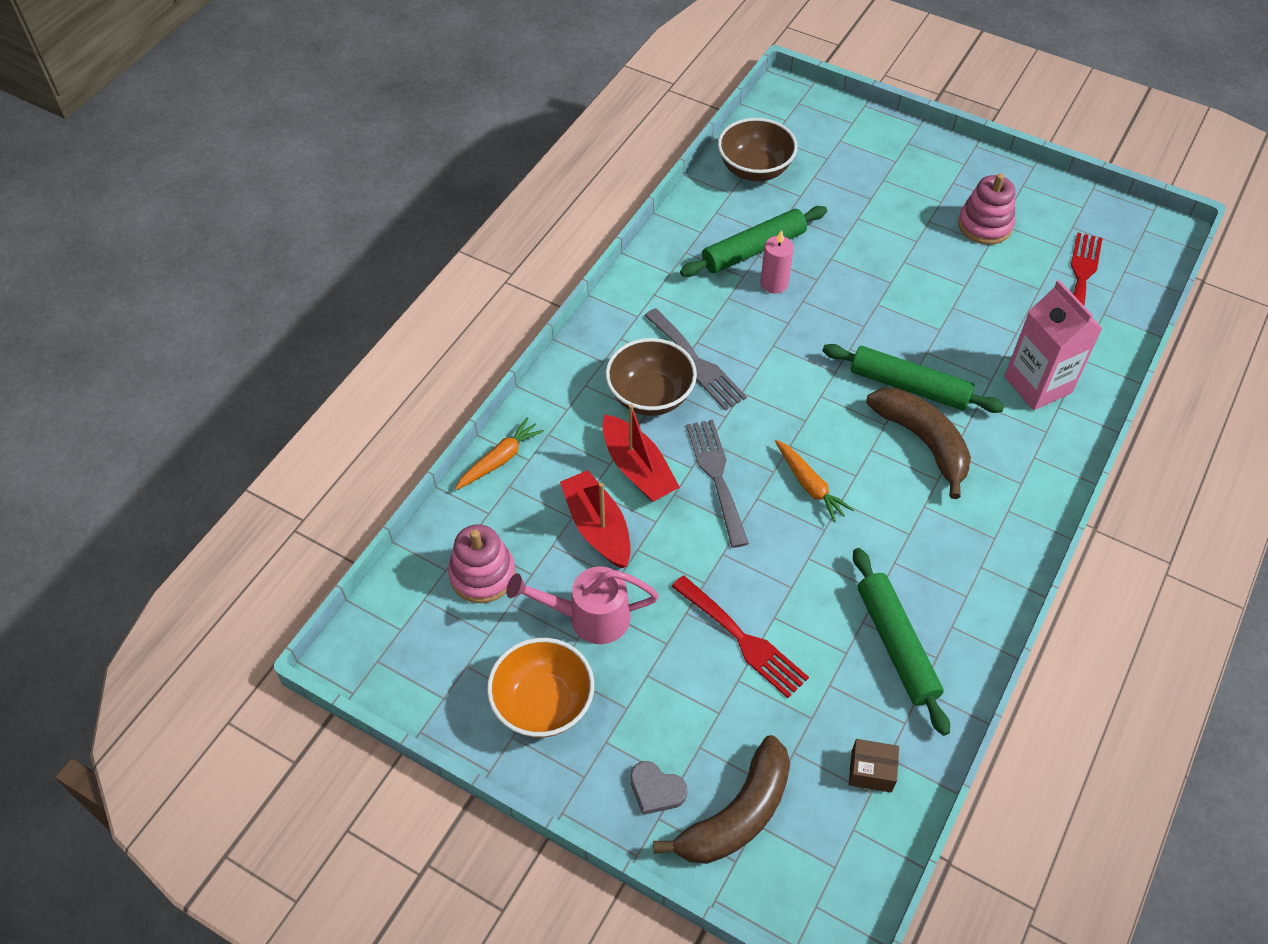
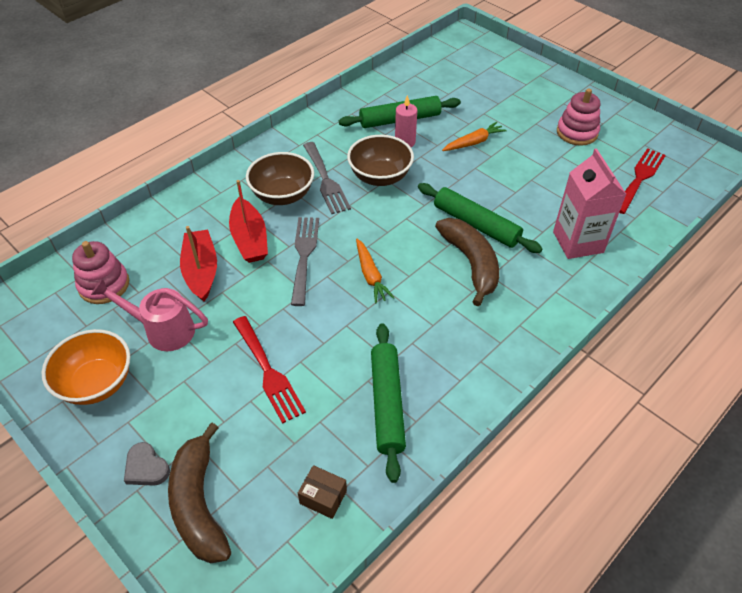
camera: 15 degrees right, 5 degrees down
(500, 460) = (157, 214): orange carrot -> orange carrot (473, 142)
(737, 814) = (199, 503): brown banana -> brown banana turned 105 degrees clockwise
(755, 169) = (423, 73): brown bowl -> brown bowl (380, 177)

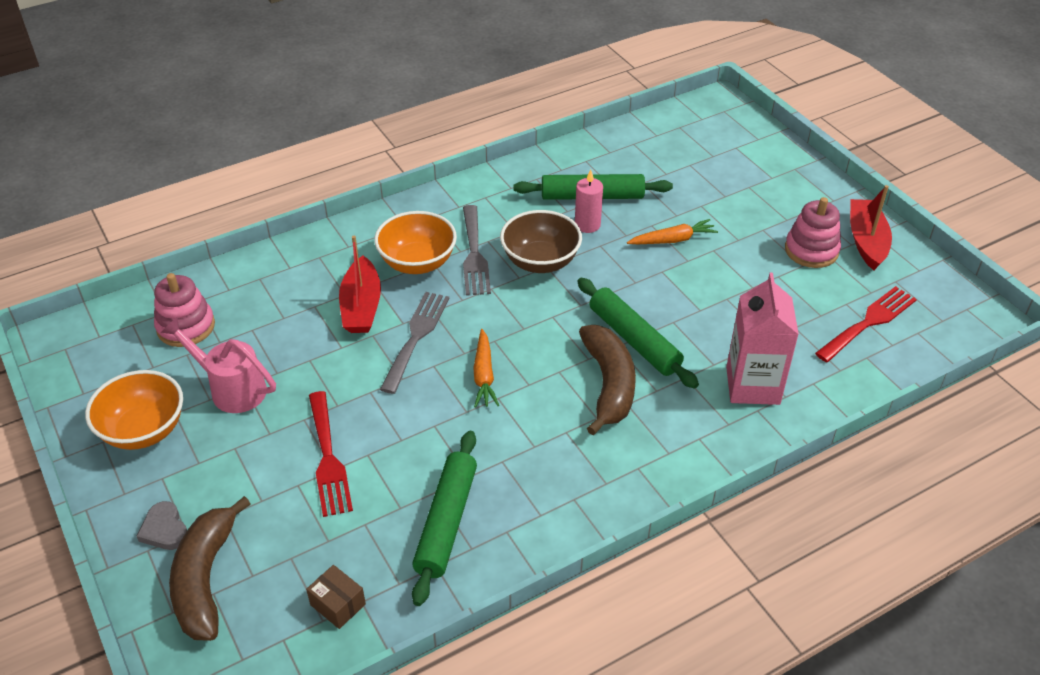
camera: 15 degrees right, 5 degrees down
(201, 271) = (295, 332): red boat -> red boat (866, 241)
(282, 195) = (417, 262): brown bowl -> orange bowl

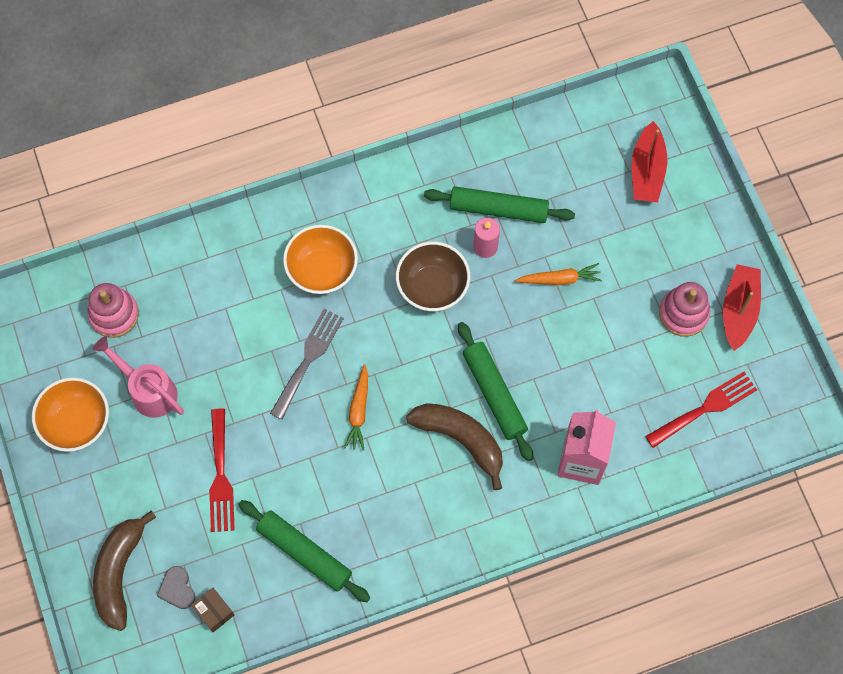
camera: 10 degrees right, 25 degrees up
(164, 529) = (90, 523): grey heart -> grey heart (177, 589)
(361, 306) = (266, 316): red boat -> red boat (647, 171)
(446, 522) = (304, 553): green rolling pin -> green rolling pin turned 75 degrees counterclockwise
(474, 254) = (374, 268): grey fork -> none
(609, 385) = (461, 439): brown banana -> brown banana turned 60 degrees counterclockwise

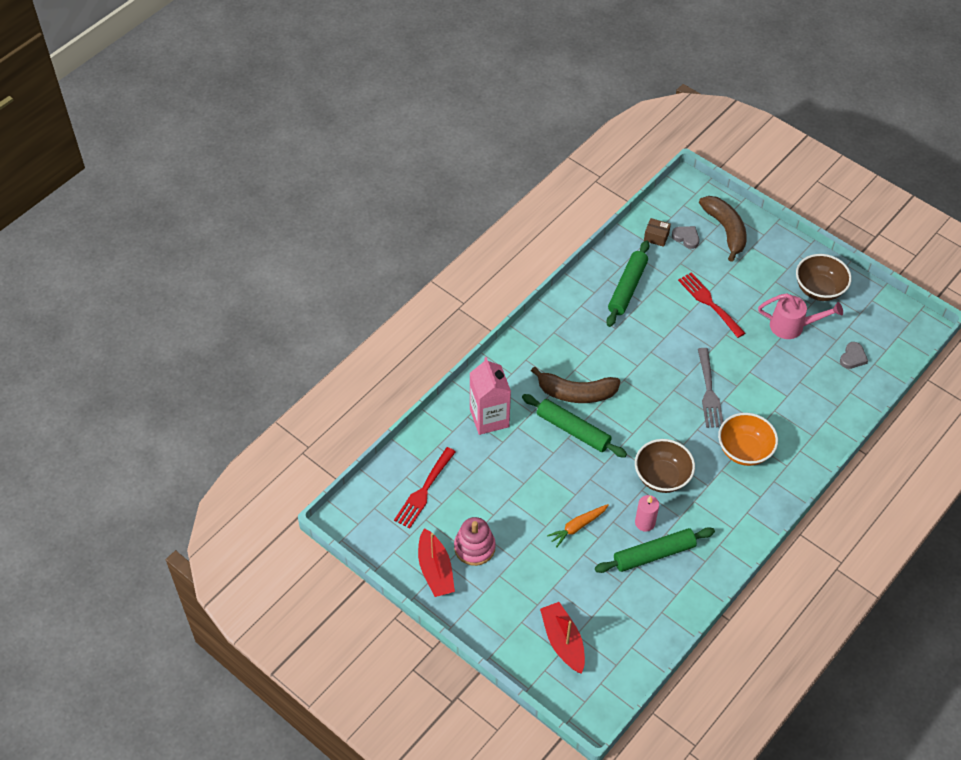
camera: 150 degrees right, 15 degrees down
(76, 423) = (819, 289): orange bowl -> brown bowl
(114, 314) = (853, 357): pink stacking toy -> grey heart
(304, 553) = (627, 288): green rolling pin -> green rolling pin turned 75 degrees counterclockwise
(358, 411) = (653, 378): orange carrot -> none

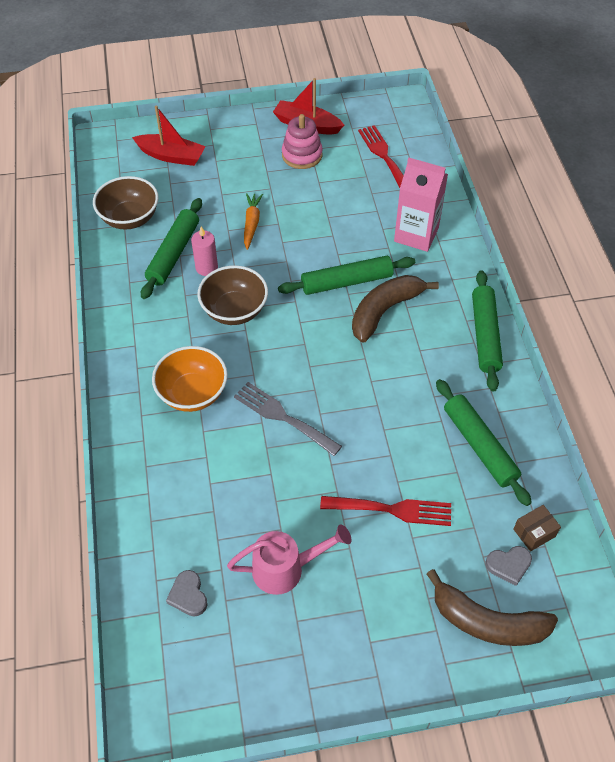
camera: 130 degrees right, 0 degrees up
(542, 329) = (485, 335): none -> green rolling pin
(792, 326) = (286, 569): pink watering can -> pink watering can turned 150 degrees counterclockwise
(819, 289) = (309, 650): brown bowl -> brown bowl (130, 218)

